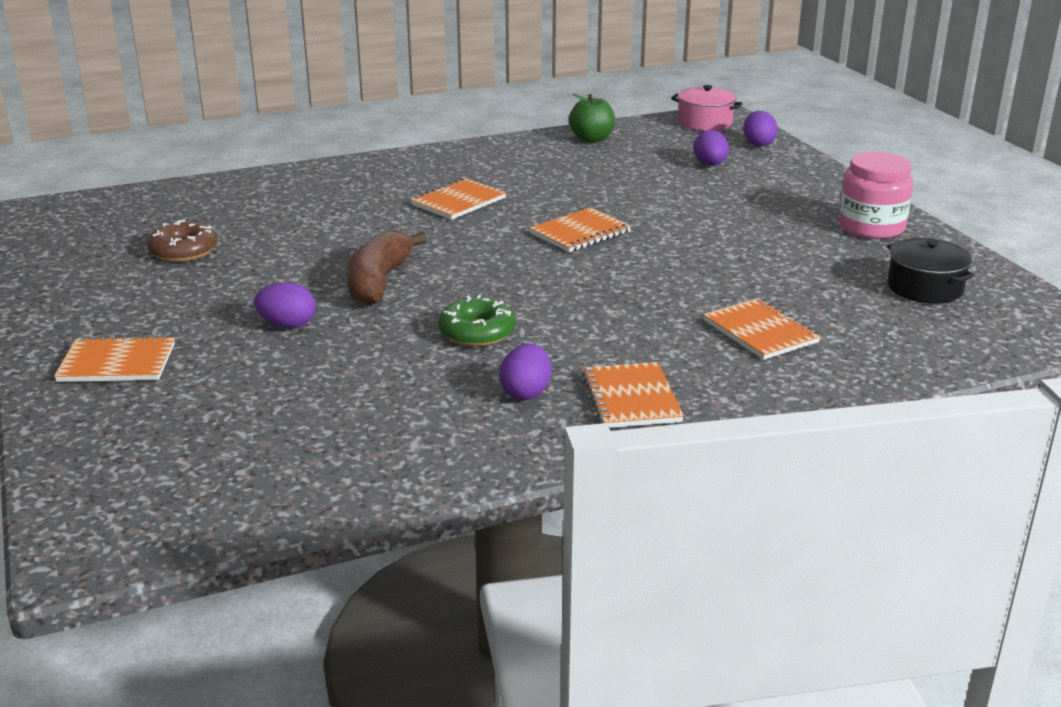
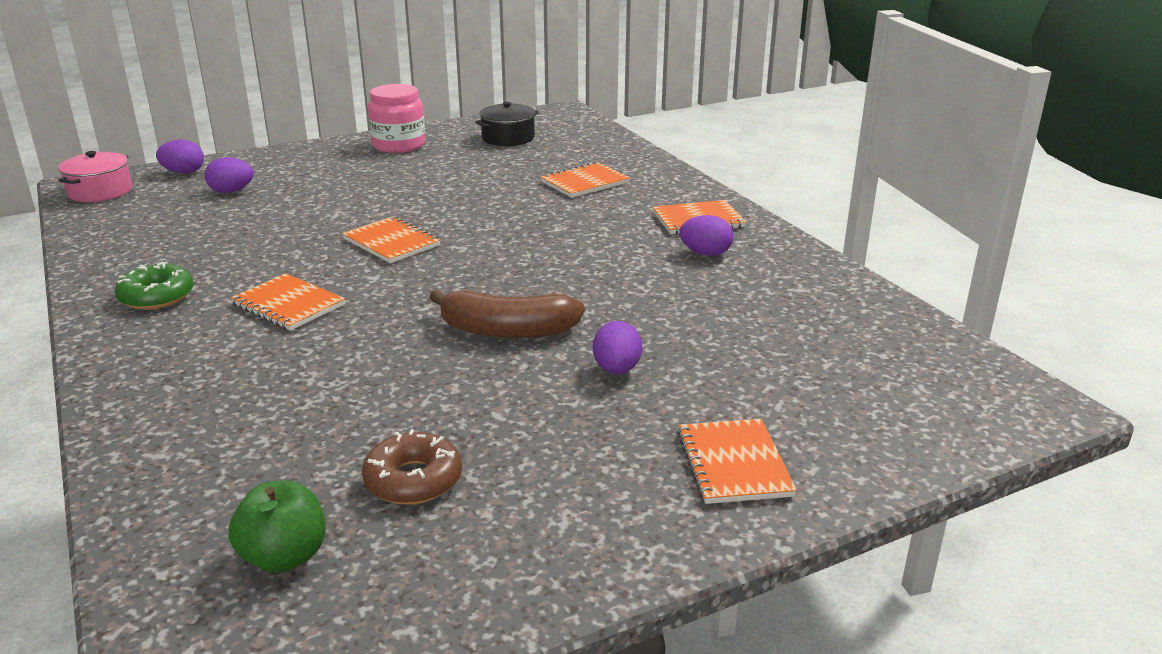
camera: 95 degrees left, 0 degrees up
(477, 332) = (609, 276): green donut -> green donut (157, 296)
(592, 139) = (115, 242): green apple -> green apple (284, 557)

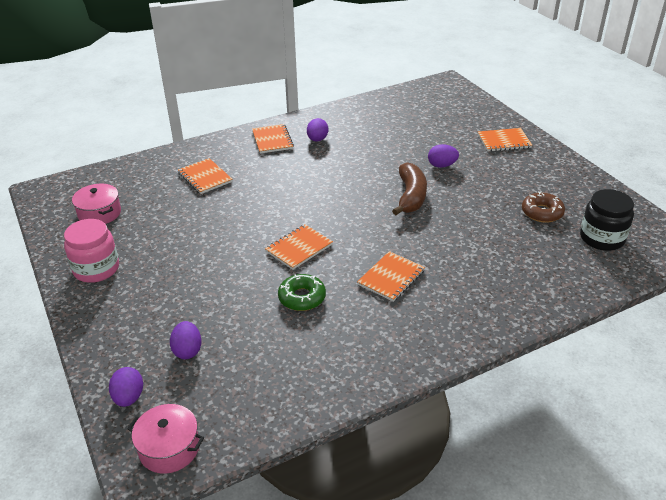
camera: 90 degrees left, 10 degrees up
(157, 296) = (386, 341): green donut -> green donut (302, 298)
(284, 557) = (602, 238): green apple -> black jar
(508, 138) = (99, 213): black pot -> pink pot

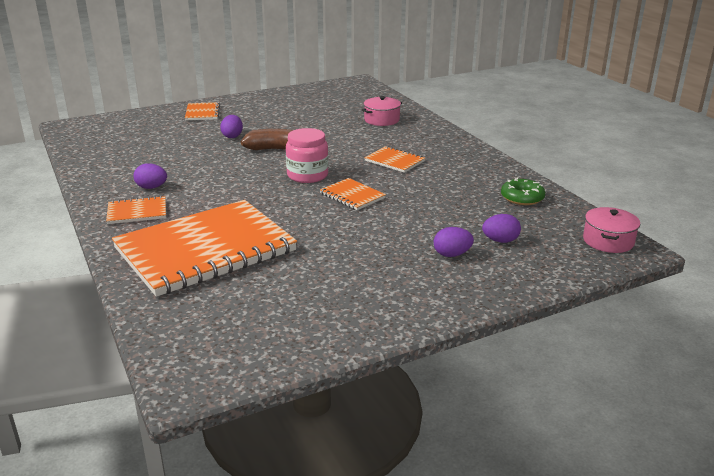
camera: 90 degrees left, 10 degrees down
(96, 269) = (384, 306): pink jar -> pink jar (307, 175)
(99, 213) = (266, 319): pink pot -> pink pot (381, 120)
(129, 397) = (565, 264): purple egg -> purple egg (452, 254)
(205, 177) = (205, 250): orange notebook -> orange notebook, size x2.41
(302, 298) = (423, 194): green donut -> green donut (522, 198)
(542, 212) = (314, 110): brown donut -> none
(602, 238) = (349, 98): black jar -> none

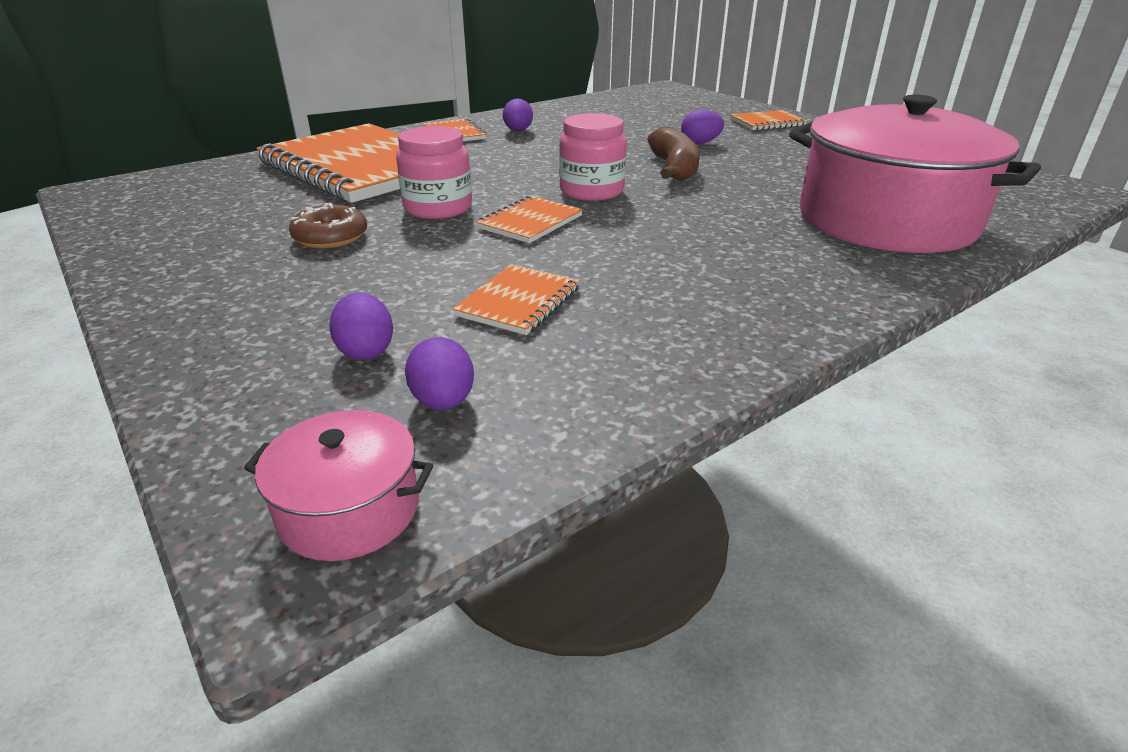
camera: 80 degrees right, 5 degrees up
(316, 221) = (438, 208): none -> pink jar
(354, 256) = (330, 237): none -> brown donut
(381, 120) = (886, 220): pink pot -> pink pot, size x2.35
(394, 161) = (691, 242): orange notebook -> orange notebook (518, 302)
(452, 254) = (320, 305): purple egg -> purple egg (443, 402)
(522, 198) = (578, 377): green donut -> none

